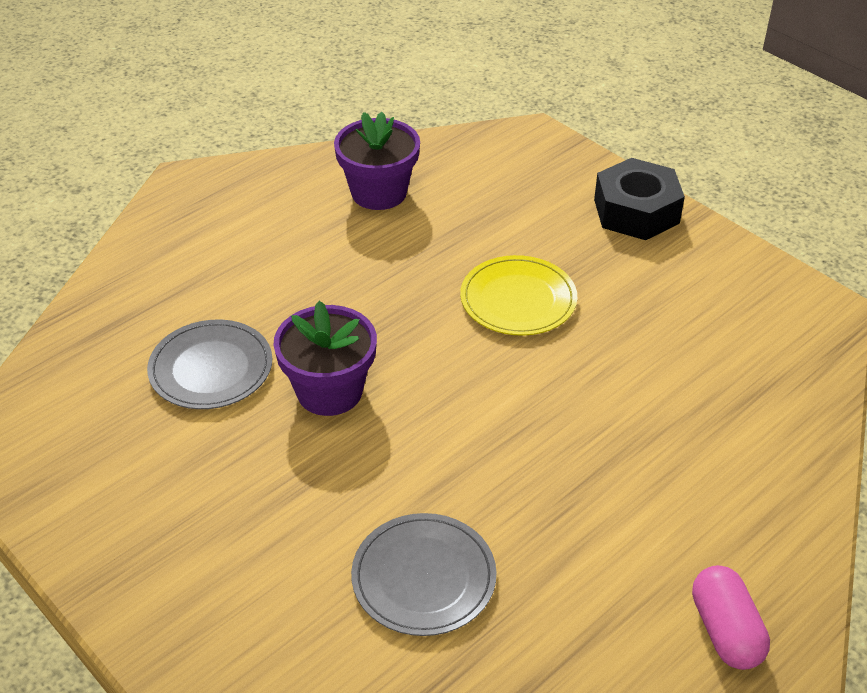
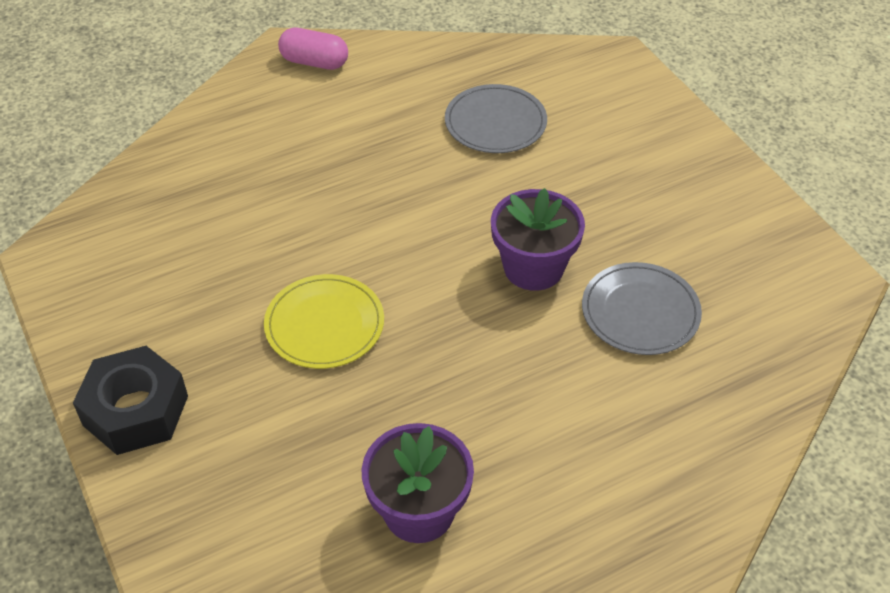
camera: 165 degrees left, 5 degrees up
(725, 631) = (314, 62): pink capsule -> pink capsule turned 75 degrees counterclockwise

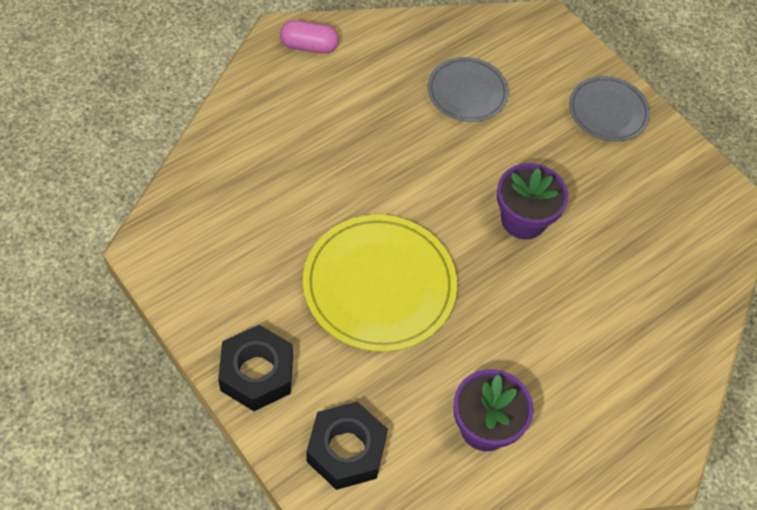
camera: 15 degrees left, 10 degrees up
(222, 517) = (346, 450): none -> black nut
(324, 324) = (379, 285): yellow plate -> yellow plate, size x1.68
(640, 312) = (608, 249): grey plate -> grey plate (608, 111)

